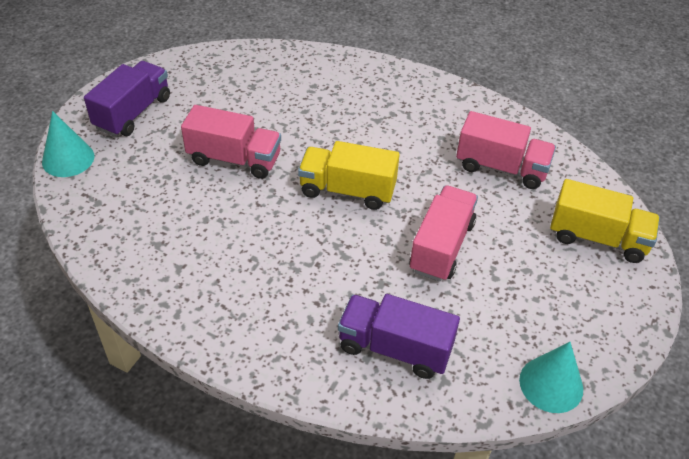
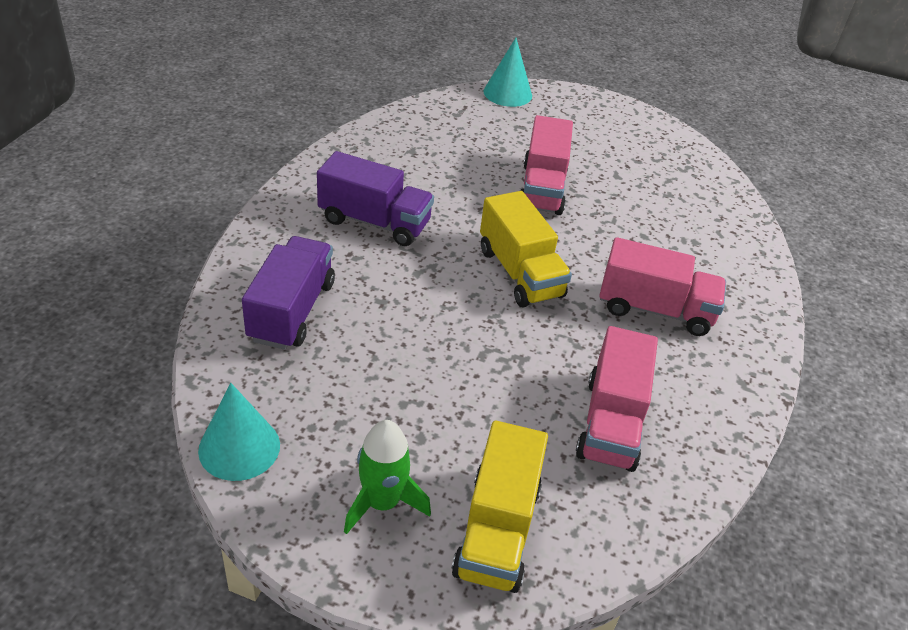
camera: 80 degrees right, 5 degrees down
(133, 113) = (586, 121): purple truck -> purple truck (374, 222)
(347, 190) = (520, 273): yellow truck -> yellow truck turned 150 degrees clockwise
(441, 247) = (446, 353): pink truck -> pink truck (655, 309)
(587, 296) = (382, 503): none -> green rocket

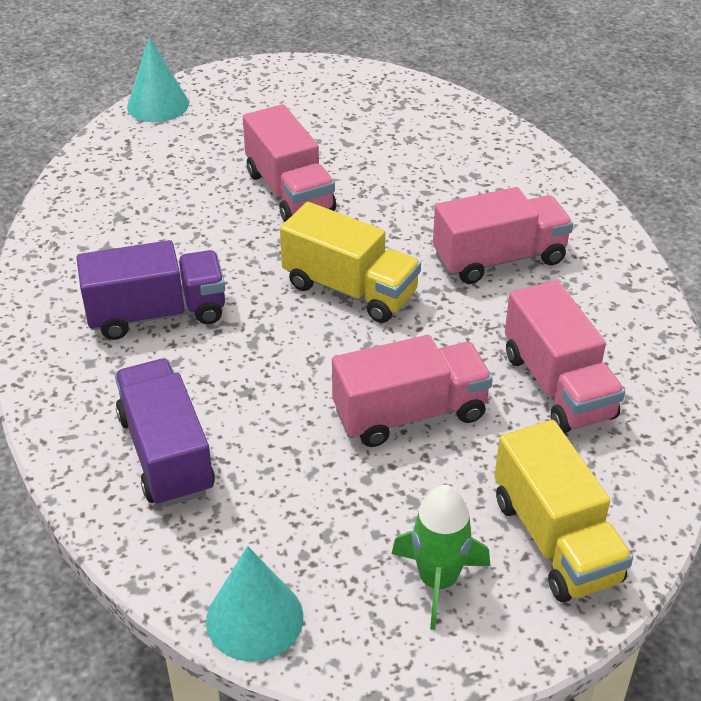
camera: 30 degrees left, 0 degrees up
(478, 378) = (410, 414): none -> pink truck

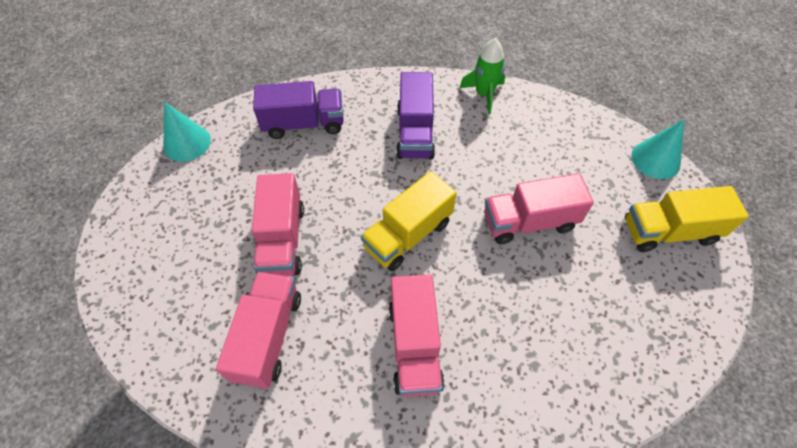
camera: 105 degrees right, 15 degrees up
(438, 581) = (162, 221): green rocket -> green rocket (484, 94)
(555, 539) = (154, 287): yellow truck -> yellow truck (669, 232)
(557, 385) = (268, 336): pink truck -> pink truck turned 105 degrees clockwise

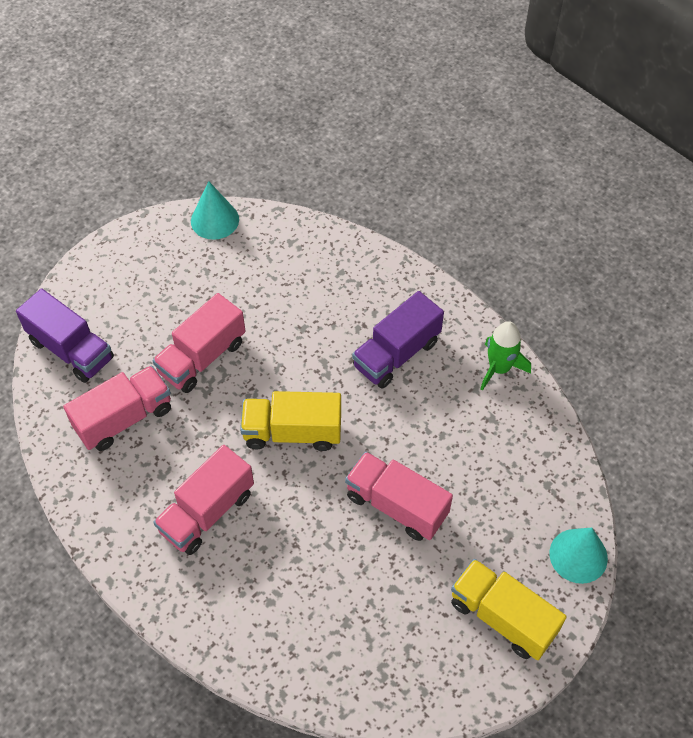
camera: 45 degrees right, 0 degrees up
(304, 124) = (316, 273): purple truck -> purple truck (71, 350)

